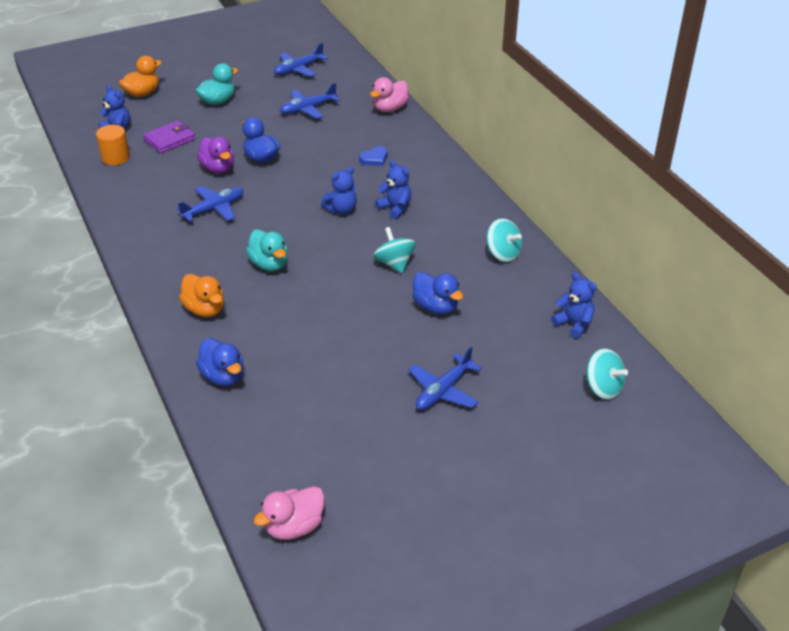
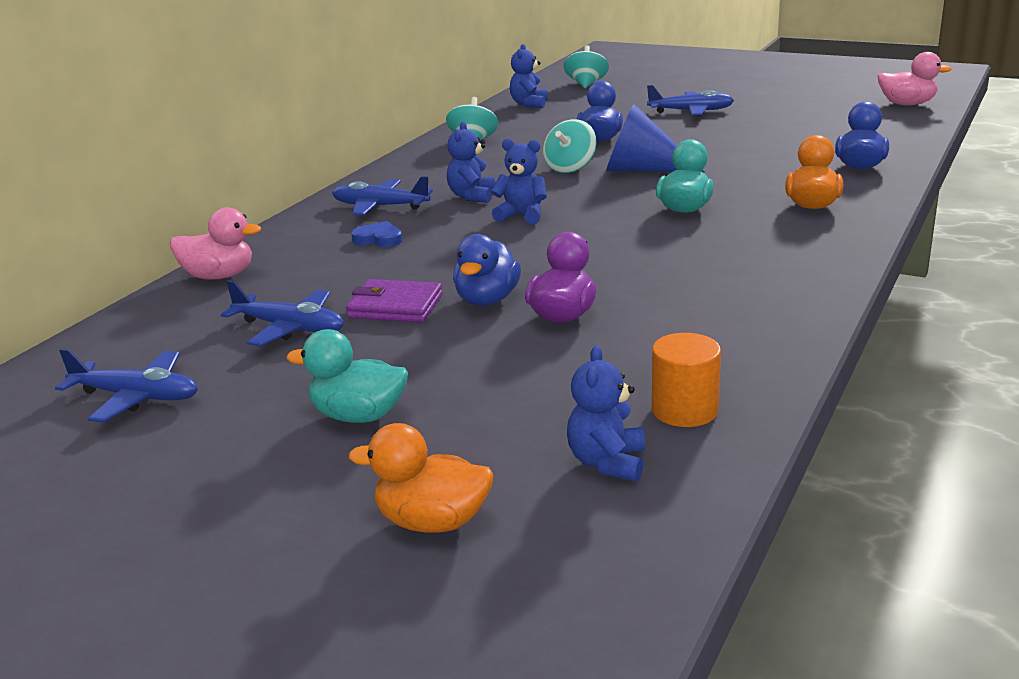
camera: 125 degrees left, 15 degrees down
(170, 139) = (552, 392): purple wallet -> purple wallet (395, 306)
(214, 209) = (655, 275): blue plane -> blue plane (380, 206)
(350, 287) = (642, 170): none -> blue cone

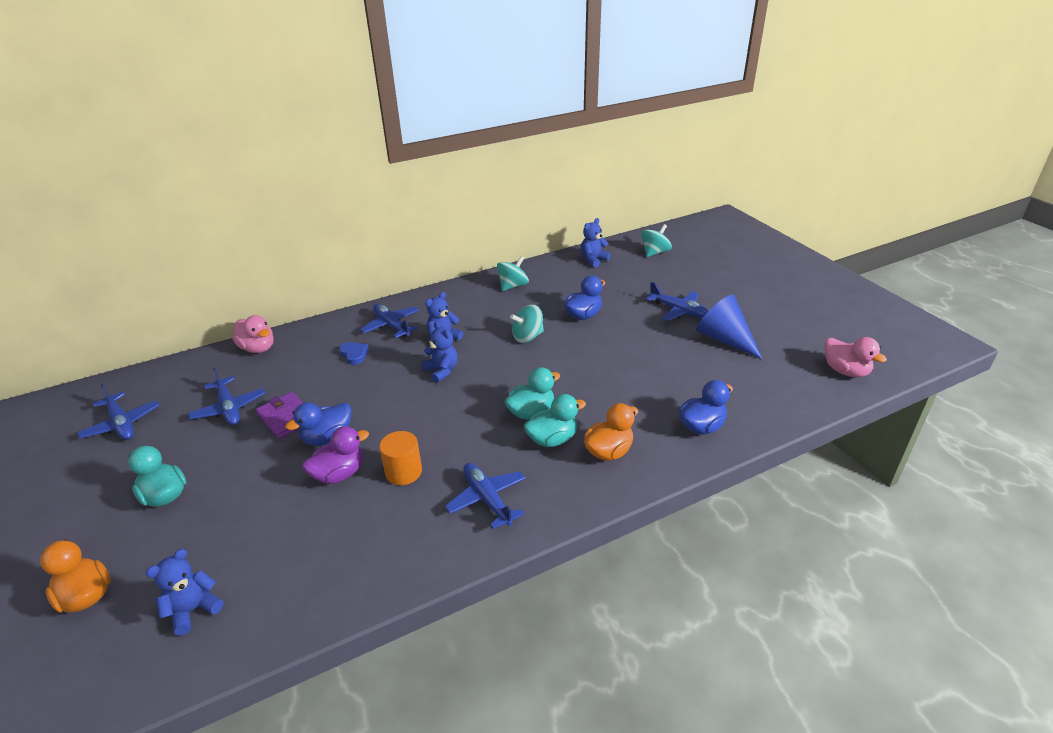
camera: 35 degrees right, 10 degrees up
(642, 170) = (563, 359): blue cone -> blue cone (724, 339)
(684, 410) = (277, 595): orange cylinder -> orange cylinder (403, 472)
(743, 216) = (552, 439): none -> turquoise duck
(762, 270) = (487, 499): none -> blue plane

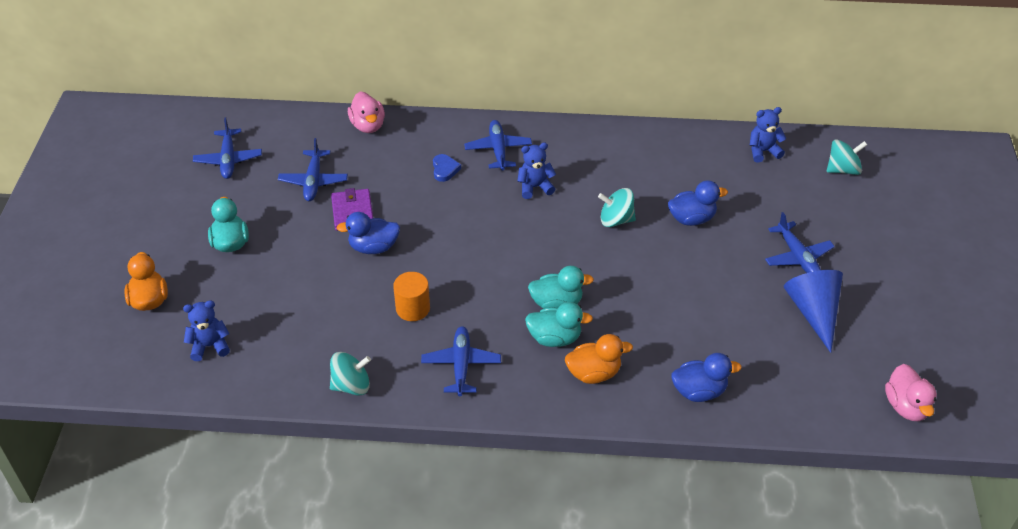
camera: 30 degrees right, 10 degrees up
(339, 474) = (363, 286): purple duck -> none
(442, 371) = (509, 223): blue teddy bear -> none
(513, 286) = (649, 150): turquoise spinning top -> turquoise spinning top (351, 385)

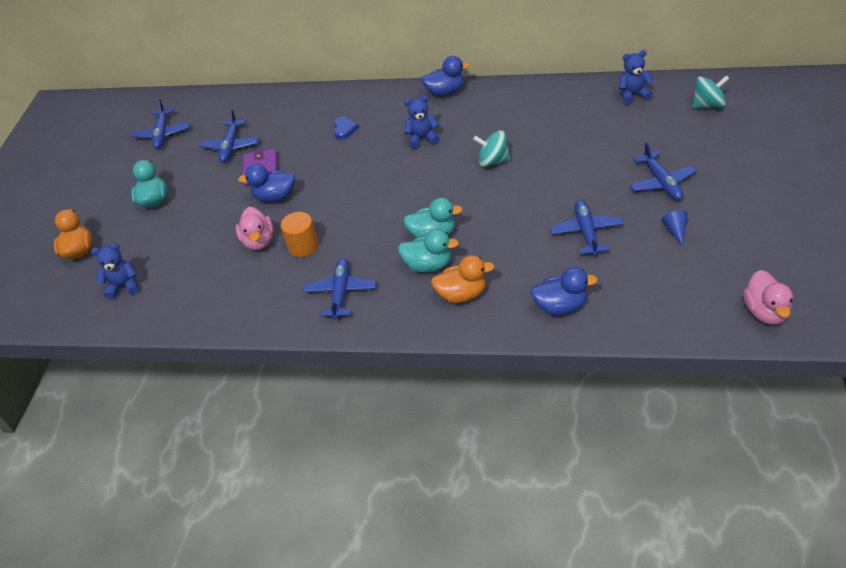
camera: 10 degrees right, 0 degrees up
(351, 385) = (241, 314): turquoise spinning top -> none
(368, 125) = (283, 99): pink duck -> pink duck (259, 241)
(498, 150) = (393, 110): blue plane -> blue plane (586, 232)
(692, 219) = (563, 156): blue duck -> blue duck (445, 92)
(813, 312) = (675, 230): blue cone -> blue cone, size x0.46

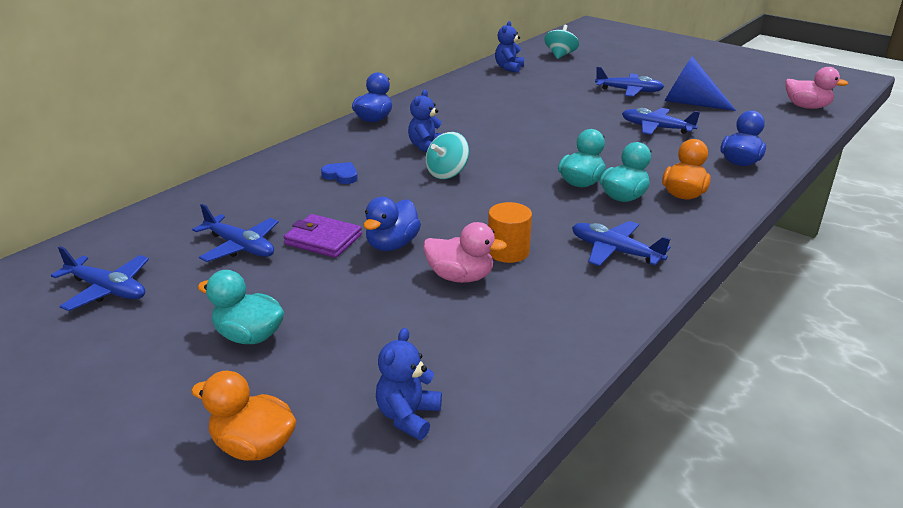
camera: 65 degrees left, 15 degrees down
(493, 161) = (511, 131): turquoise spinning top -> turquoise spinning top (447, 173)
(675, 230) = (690, 103): blue cone -> blue cone, size x2.16

